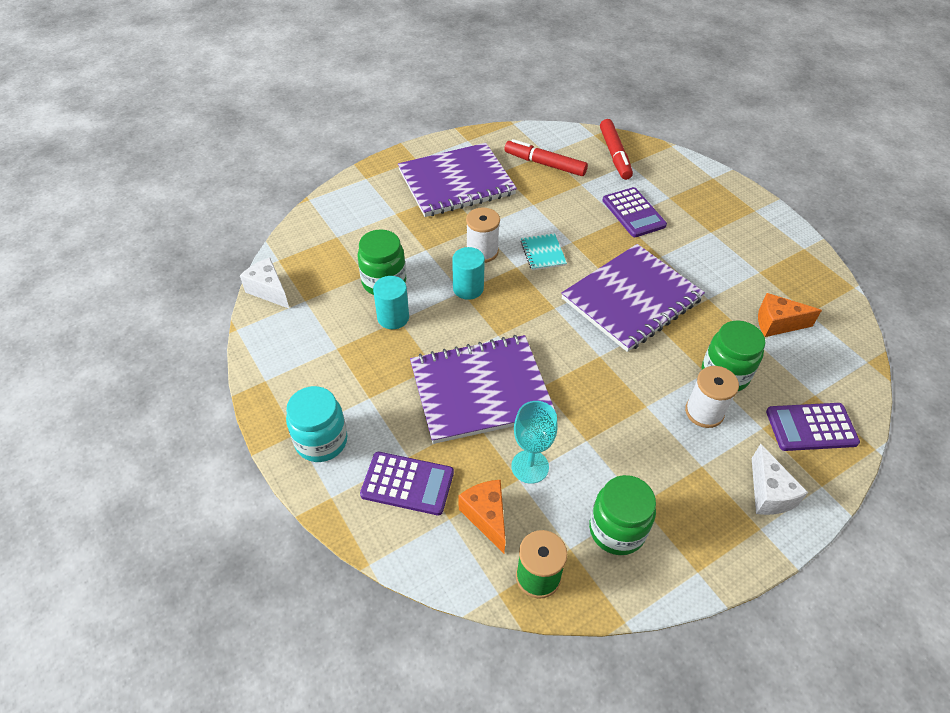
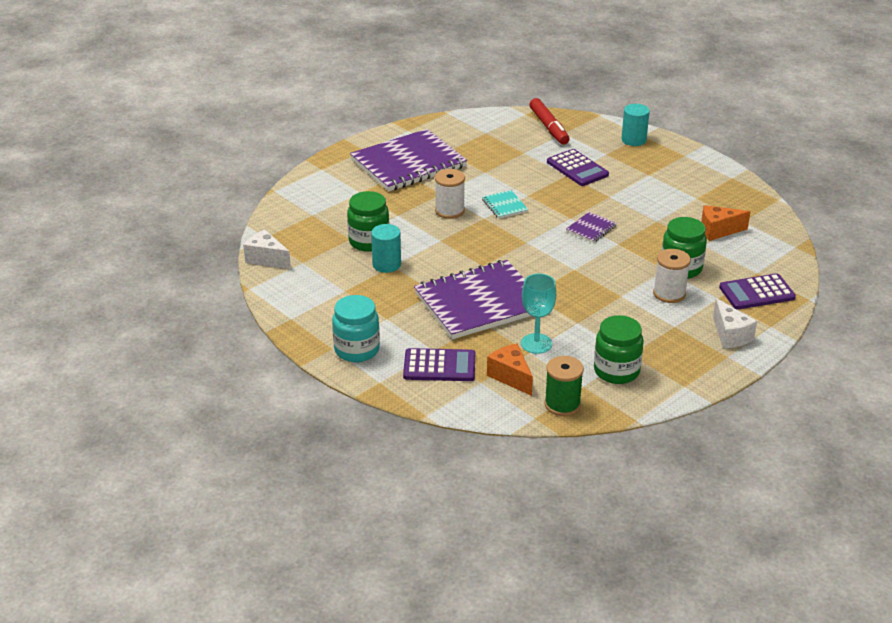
camera: 10 degrees left, 15 degrees down
(468, 288) = (446, 237): turquoise cylinder -> turquoise cylinder (633, 140)
(545, 164) = (486, 141): red marker -> none
(631, 299) = (591, 228): purple notebook -> purple notebook, size x0.42

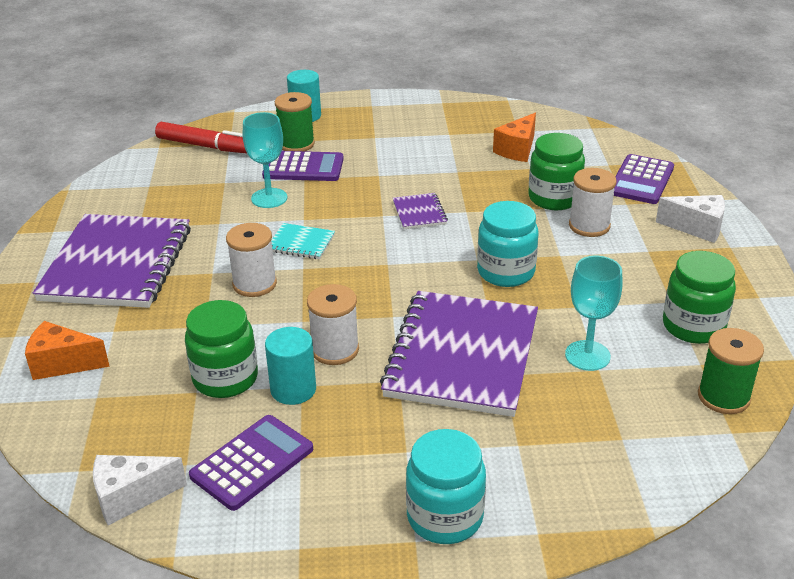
camera: 50 degrees left, 0 degrees up
(431, 261) = (335, 350): none -> white spool
(439, 366) = (556, 457): purple calculator -> purple calculator (252, 463)
(510, 377) = (634, 409): orange cheese -> orange cheese (63, 364)
(530, 174) = (269, 198): none -> turquoise goblet
(575, 284) = (506, 272): none -> turquoise jar
(598, 153) = (296, 144): none -> green spool

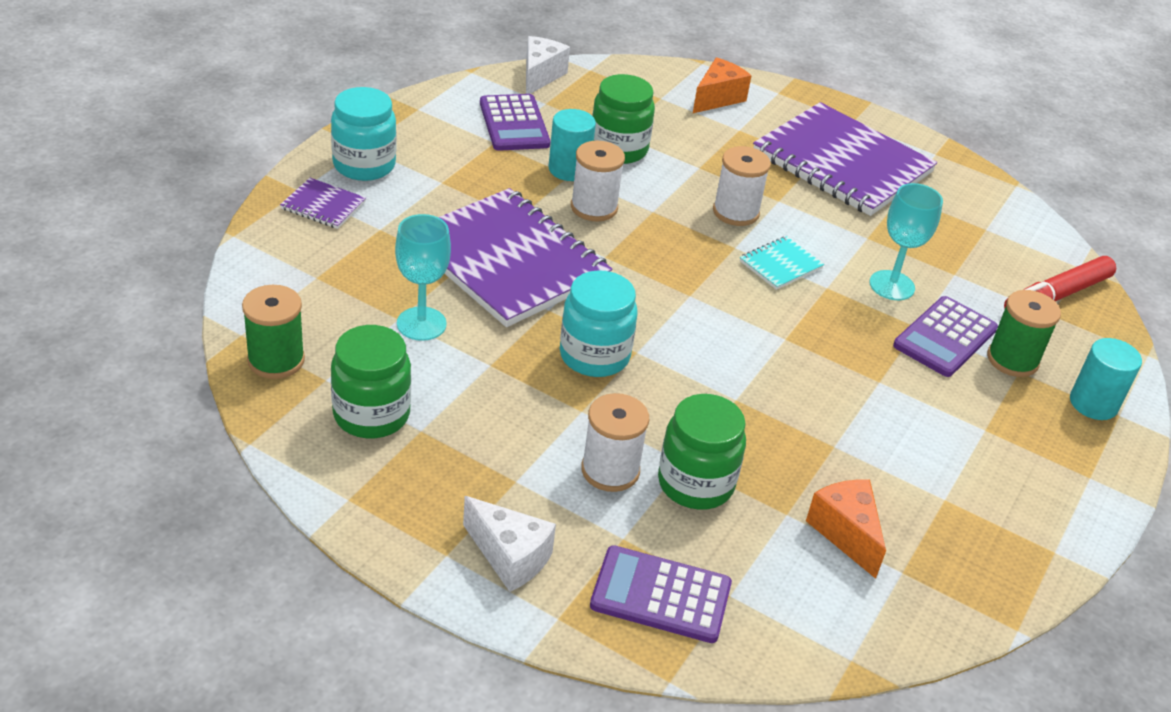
camera: 120 degrees right, 5 degrees up
(419, 213) = (765, 364): purple notebook -> purple notebook (323, 205)
(641, 180) = (661, 595): purple calculator -> purple calculator turned 45 degrees counterclockwise
(697, 228) = (510, 557): white cheese -> white cheese turned 105 degrees counterclockwise

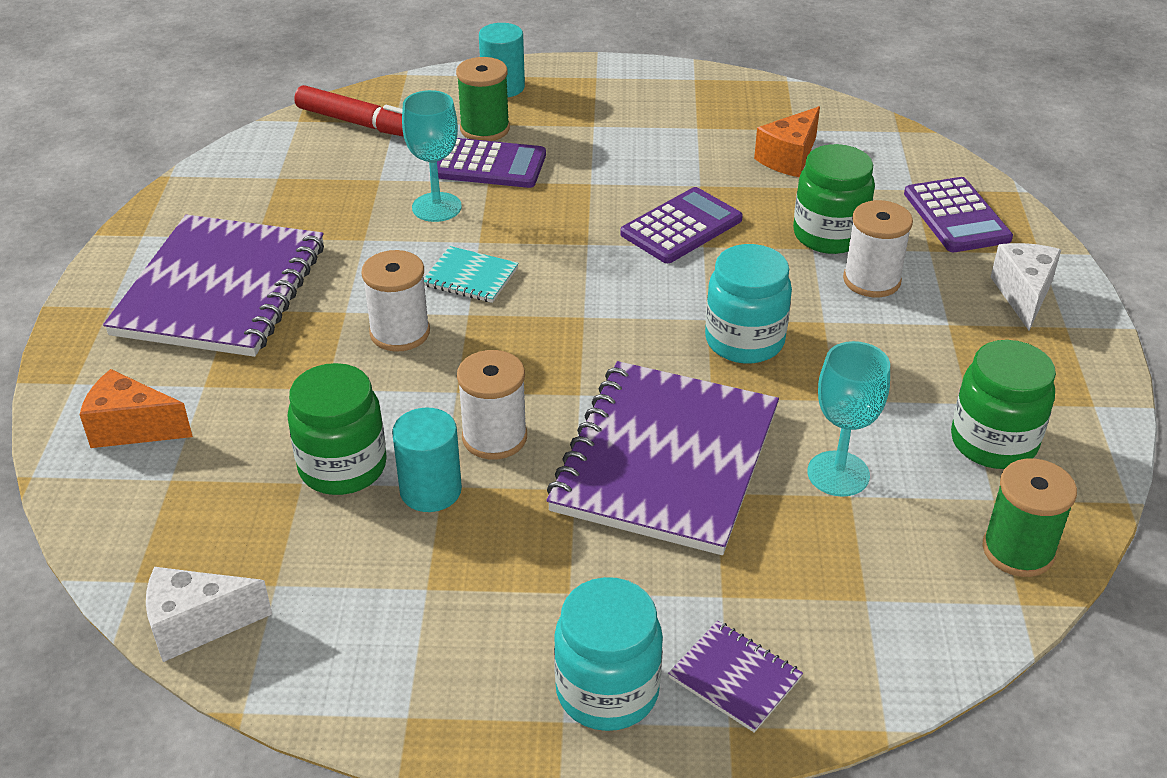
camera: 115 degrees left, 0 degrees up
(323, 205) = (735, 678): purple notebook -> purple notebook turned 45 degrees counterclockwise
(514, 124) = (362, 590): purple calculator -> purple calculator (681, 227)

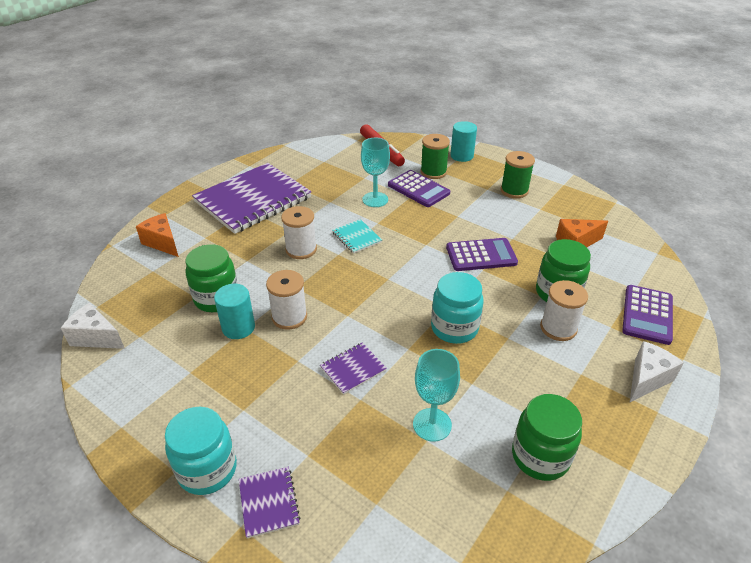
camera: 35 degrees right, 0 degrees up
(666, 460) = (353, 369): purple notebook -> purple notebook, size x0.42
(1018, 550) = (491, 530): green spool -> green spool (514, 191)

